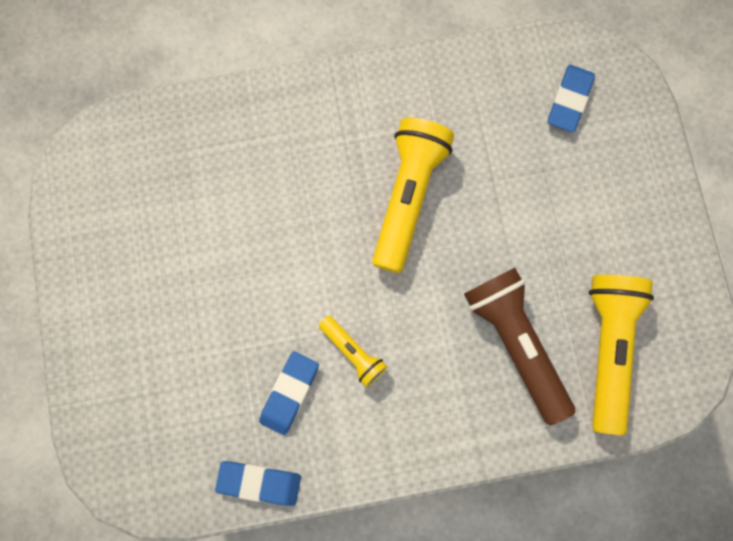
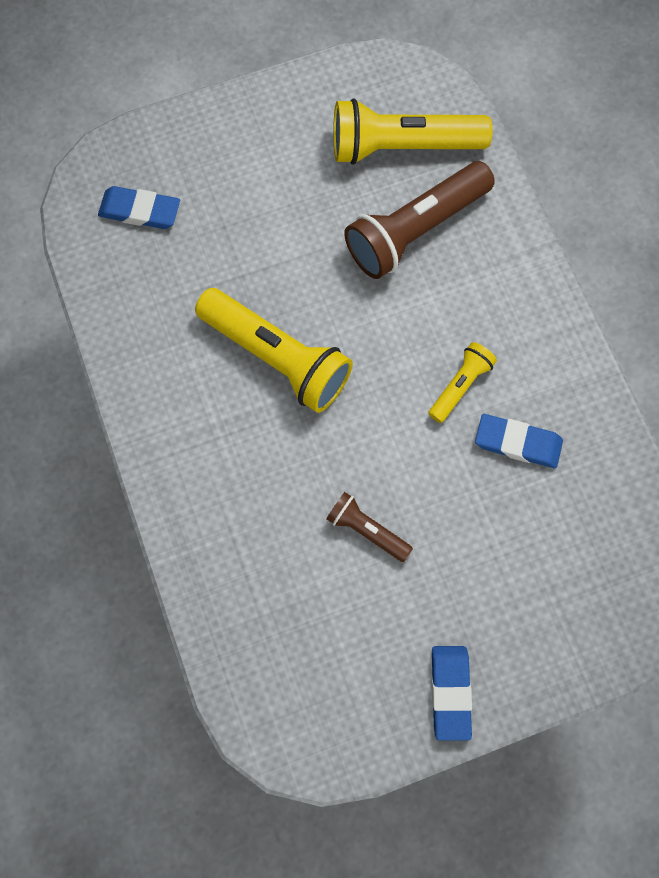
camera: 100 degrees left, 5 degrees down
(238, 245) = (366, 530): none -> brown flashlight
(259, 482) = (617, 456): blue eraser -> blue eraser (450, 692)
(408, 197) = (277, 357): yellow flashlight -> yellow flashlight turned 150 degrees counterclockwise

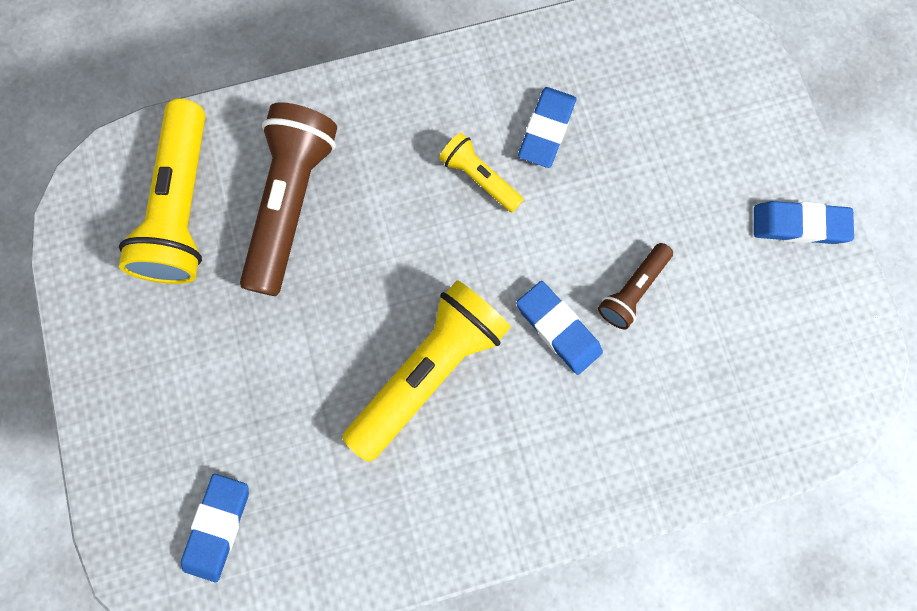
camera: 85 degrees left, 5 degrees up
(324, 465) = (558, 328): none -> blue eraser
(415, 230) = (292, 204): brown flashlight -> brown flashlight turned 135 degrees counterclockwise

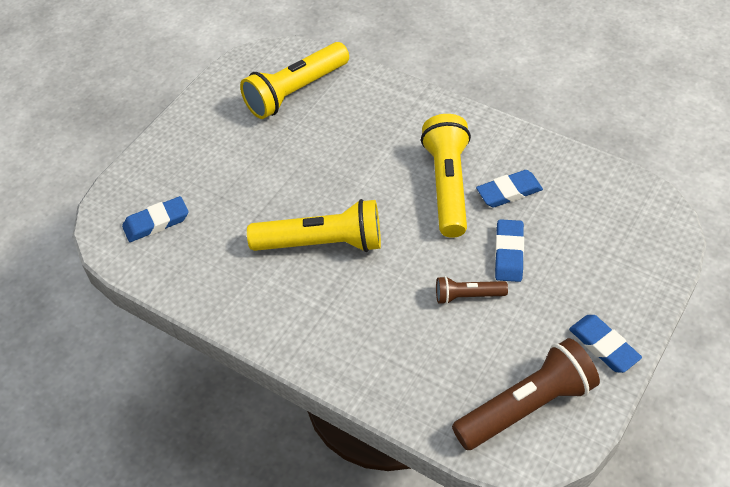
camera: 50 degrees right, 25 degrees down
(292, 204) = (344, 127): brown flashlight -> brown flashlight (526, 406)
(479, 178) = (447, 185): yellow flashlight -> yellow flashlight, size x1.95
(558, 328) = (407, 279): blue eraser -> blue eraser (509, 253)

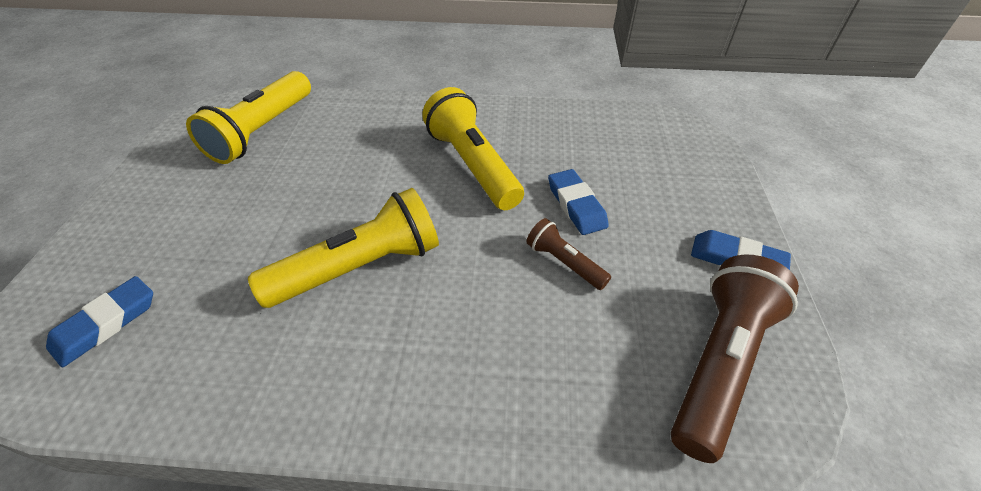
camera: 30 degrees left, 5 degrees down
(467, 296) = (564, 263): brown flashlight -> brown flashlight turned 75 degrees clockwise
(509, 192) = (536, 152): blue eraser -> none

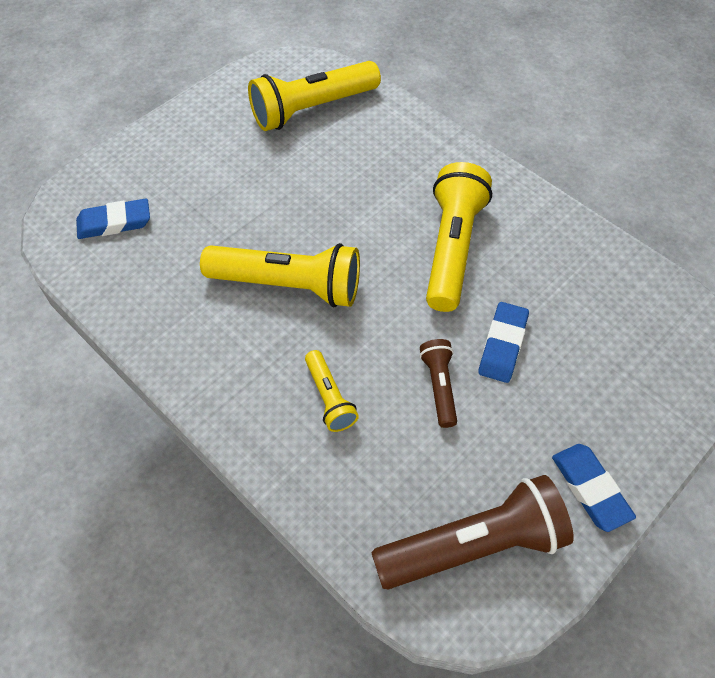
camera: 40 degrees right, 10 degrees up
(487, 334) = (329, 398): none -> yellow flashlight

